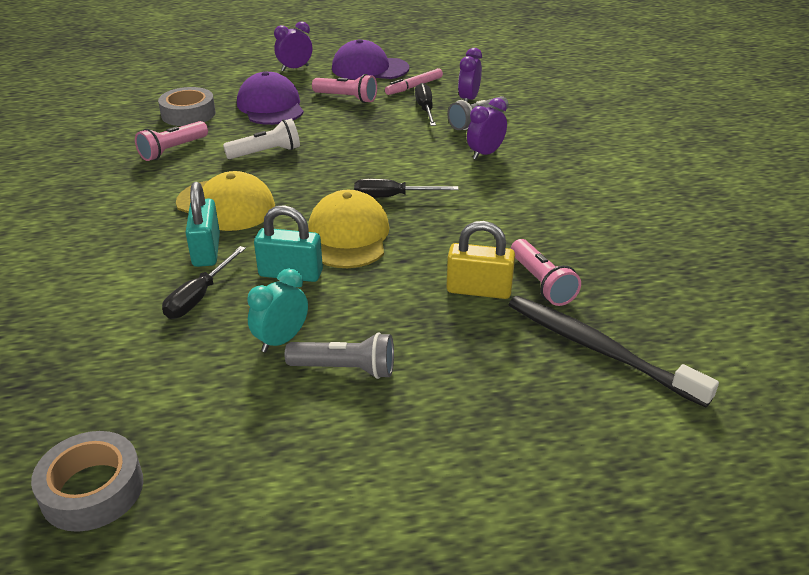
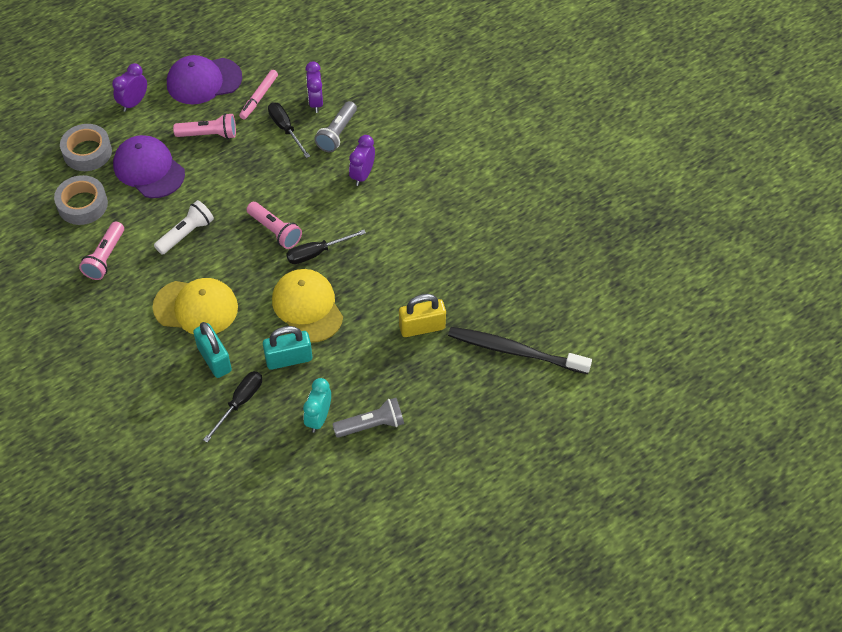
camera: 25 degrees left, 20 degrees up
(92, 489) = (279, 561): grey tape -> grey tape (87, 152)
(199, 296) = (240, 403): black screwdriver -> black screwdriver turned 150 degrees counterclockwise
(541, 283) = (459, 305): pink flashlight -> pink flashlight (275, 231)

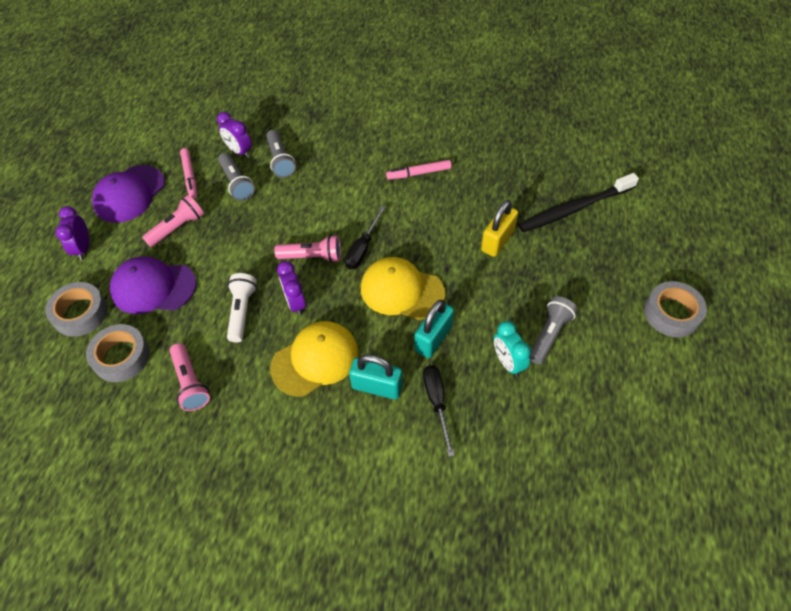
camera: 40 degrees left, 0 degrees up
(285, 129) = (237, 183): black screwdriver -> grey flashlight
(362, 175) = (332, 174): purple clock -> purple clock (295, 303)
(429, 225) = (419, 173): none -> pink marker
(482, 488) = (672, 313): none -> grey tape

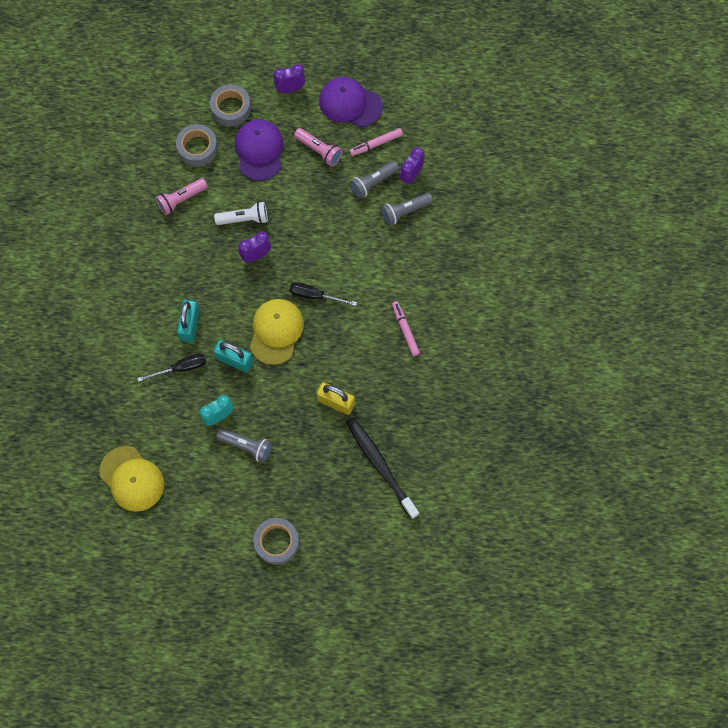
camera: 80 degrees right, 15 degrees up
(312, 257) = (302, 259): pink flashlight -> none
(315, 360) = (208, 279): yellow cap -> yellow cap (132, 479)

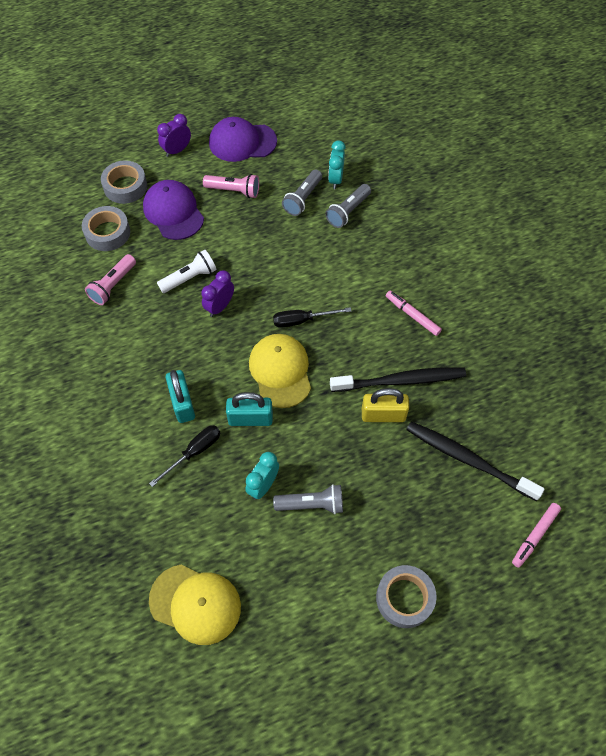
camera: 25 degrees left, 10 degrees down
(365, 381) = (401, 381): none -> black toothbrush
(376, 144) = (286, 166): pink marker -> pink marker (535, 536)
(411, 175) = (335, 179): purple clock -> turquoise clock

